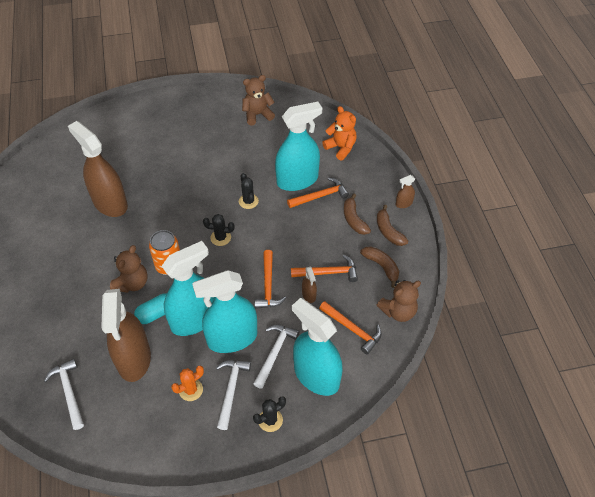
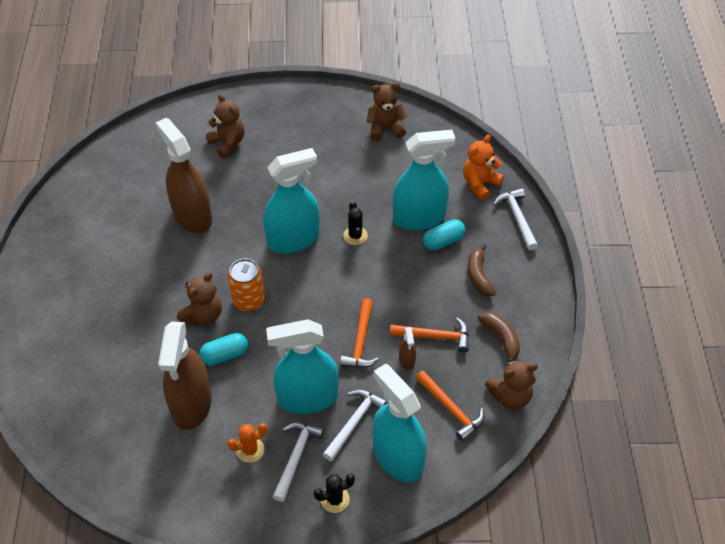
camera: 10 degrees right, 0 degrees up
(69, 392) = (113, 430): white hammer -> white hammer (517, 218)
(130, 142) = (228, 143): none -> brown teddy bear
(194, 319) = (267, 369): turquoise spray bottle -> turquoise spray bottle (293, 239)
(220, 238) = (314, 275): black cactus -> none
(320, 196) = (443, 241): orange hammer -> turquoise capsule
(341, 148) = (480, 184): orange teddy bear -> orange teddy bear turned 105 degrees counterclockwise
(388, 231) = (518, 297): brown banana -> none
(404, 203) = (544, 265): brown spray bottle -> none

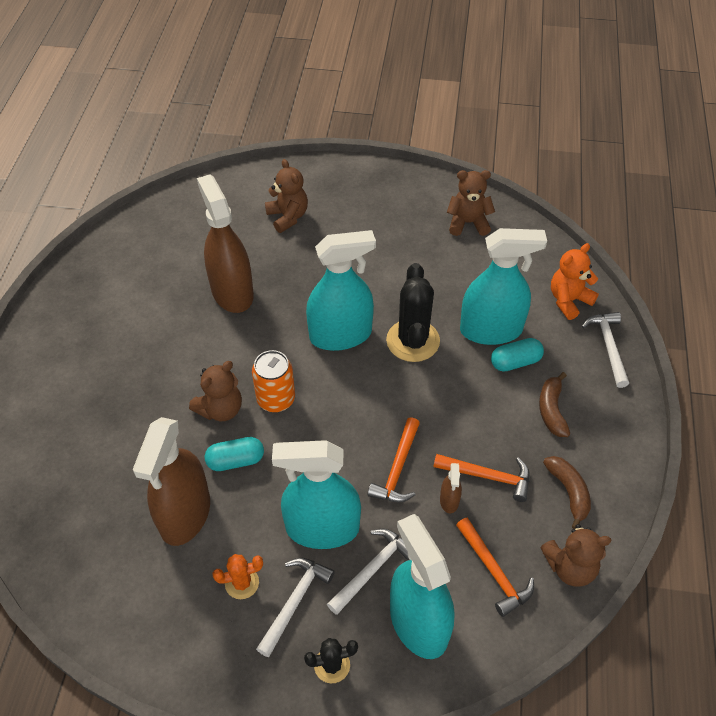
camera: 10 degrees right, 0 degrees up
(355, 235) = (413, 341): black cactus -> black cactus, size x1.88

